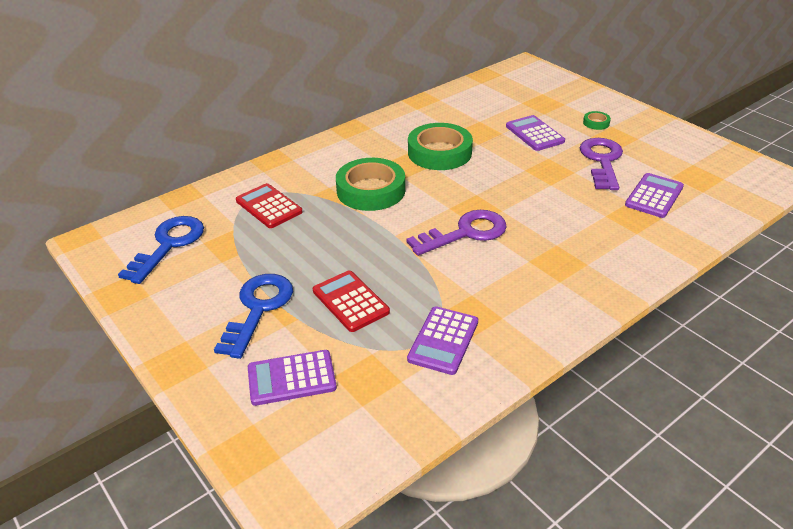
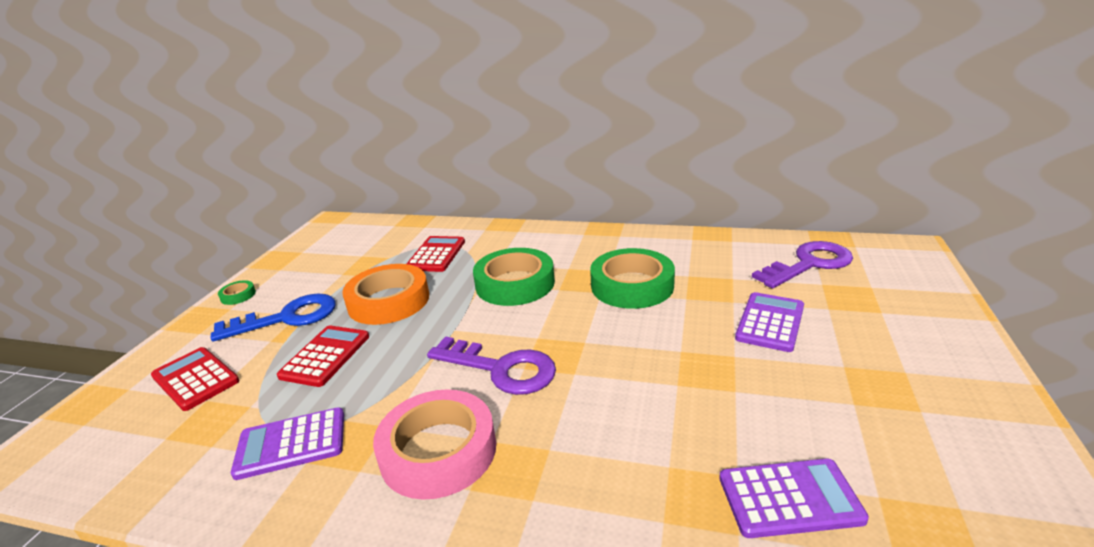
camera: 55 degrees right, 10 degrees down
(168, 245) = (347, 246): blue key -> none
(291, 378) = (195, 379): purple calculator -> red calculator
(310, 251) = (389, 301): none -> orange tape
(517, 282) = (438, 451): none -> pink tape
(596, 123) = (885, 355): green tape -> green tape (238, 295)
(602, 161) = (800, 402): purple key -> purple key (809, 264)

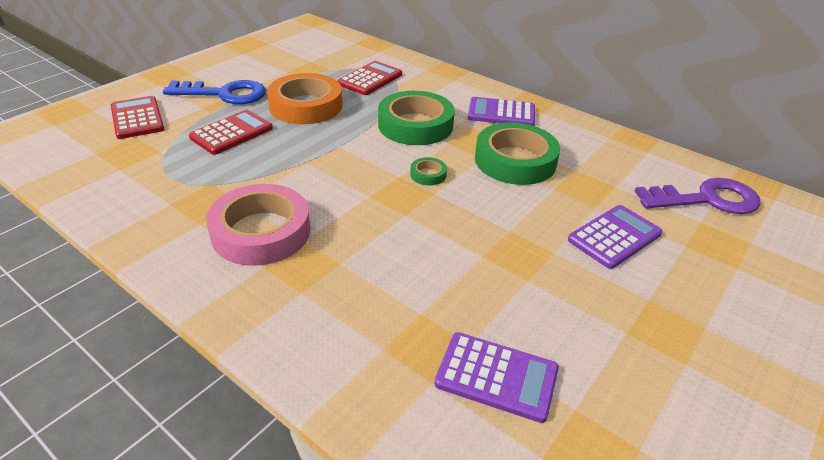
camera: 20 degrees right, 10 degrees up
(238, 295) = (202, 65): green tape -> green tape (428, 174)
(291, 444) = (169, 187): purple calculator -> purple calculator (501, 113)
(501, 369) = (351, 190): purple key -> none

